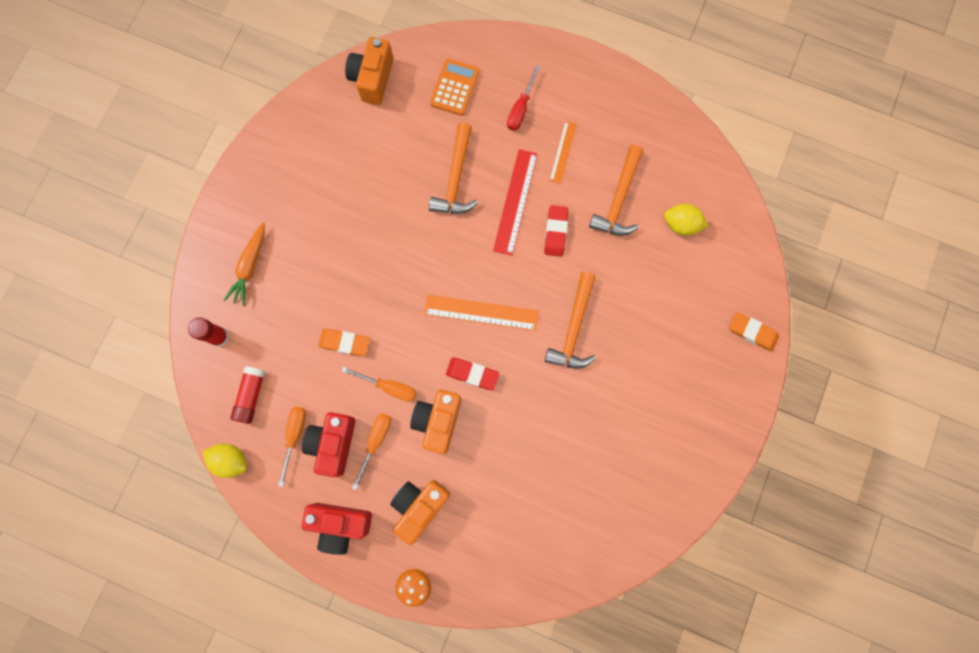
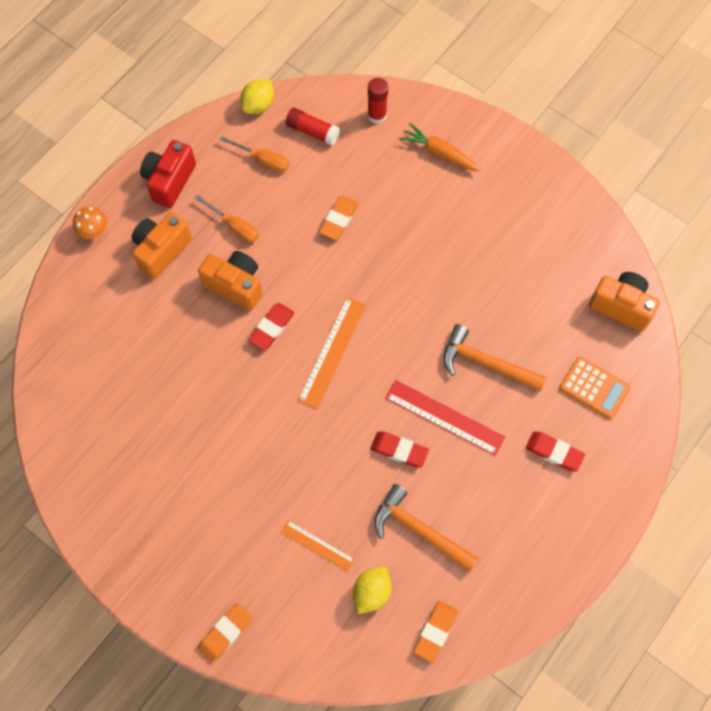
camera: 105 degrees right, 10 degrees down
(333, 443) = (245, 190): red camera -> none
(389, 387) = (283, 249): orange screwdriver -> none
(419, 506) = (161, 250): orange camera -> orange camera turned 105 degrees counterclockwise
(521, 108) = (554, 452): red screwdriver -> red eraser
(563, 152) = (491, 484): orange ruler -> orange ruler (317, 545)
(574, 328) = (288, 440): orange hammer -> none
(695, 168) = (435, 631): none -> orange eraser

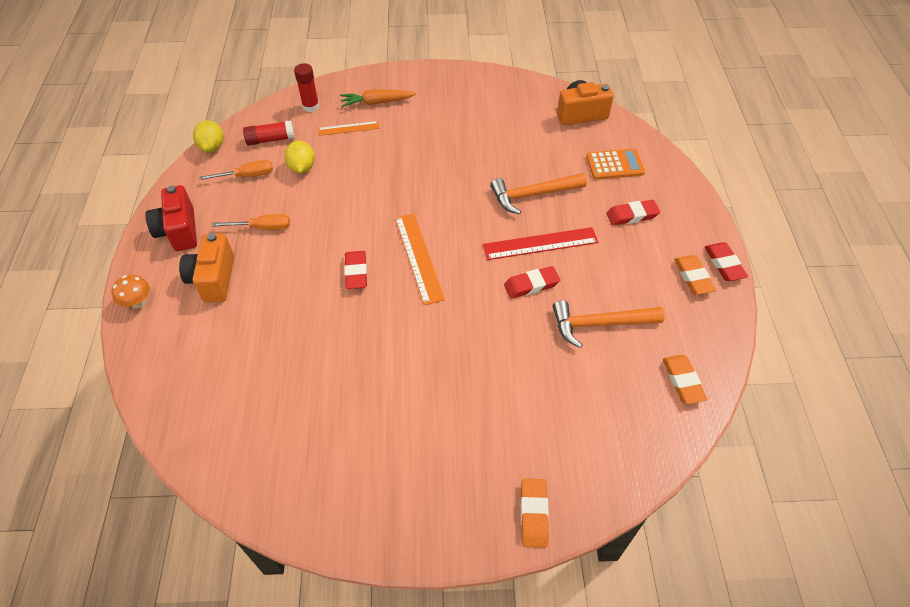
camera: 40 degrees left, 15 degrees down
(235, 285) = (299, 263): orange camera -> none
(317, 545) = (539, 390): orange ruler -> orange ruler (348, 128)
(339, 219) = (342, 177): orange eraser -> orange eraser (693, 277)
(371, 592) = (611, 391): yellow lemon -> yellow lemon (302, 167)
(585, 564) = (724, 264): none -> red eraser

